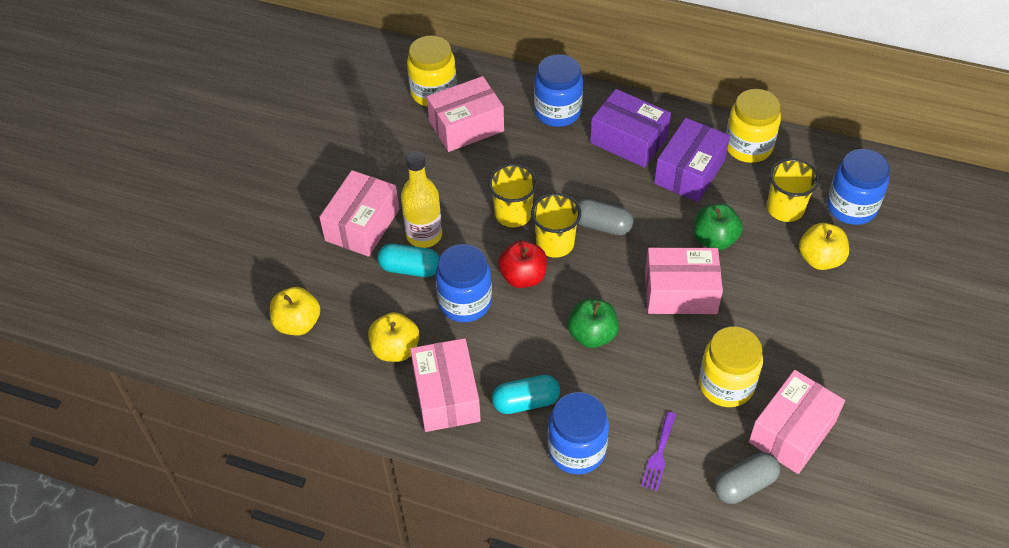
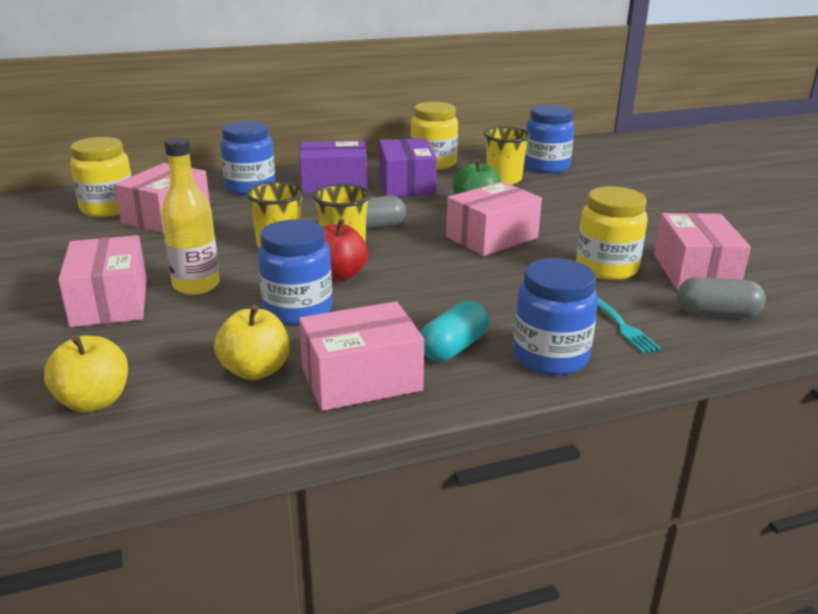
camera: 40 degrees left, 25 degrees down
(410, 268) = (205, 311): turquoise capsule -> none
(446, 395) = (361, 379): pink box -> pink box turned 60 degrees counterclockwise
(592, 335) = (454, 284): green apple -> none
(659, 454) = (624, 327): purple fork -> turquoise fork
(744, 485) = (716, 314): grey capsule -> grey capsule turned 75 degrees clockwise
(820, 259) = (565, 191): yellow apple -> none

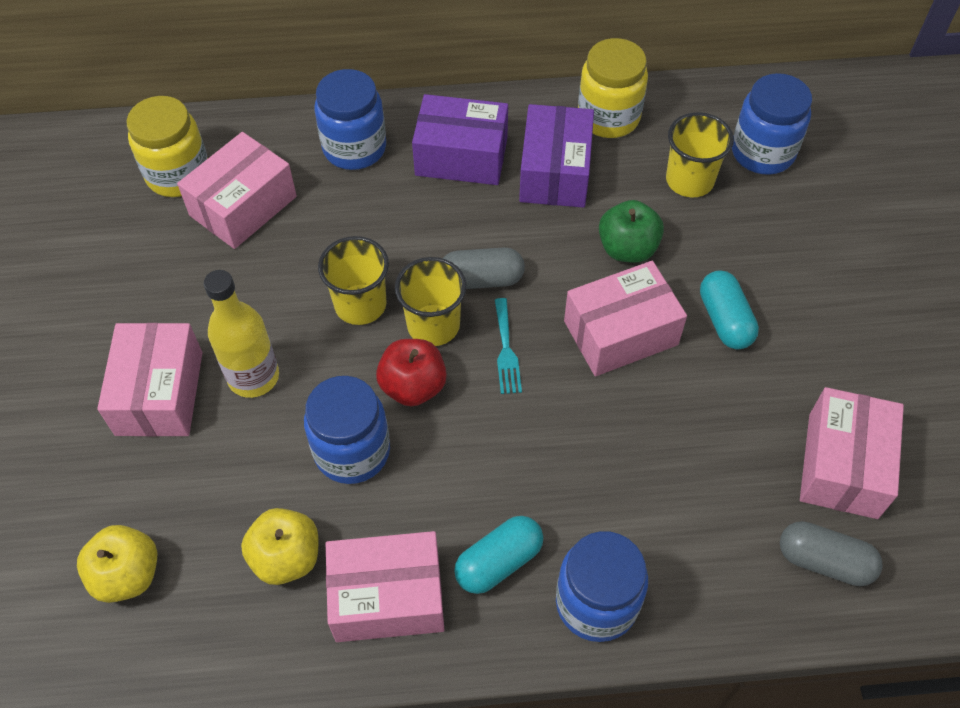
camera: 15 degrees right, 30 degrees up
(564, 225) = (724, 320): none -> turquoise capsule
(606, 268) = (735, 434): yellow jar -> none
(624, 327) = (702, 564): turquoise fork -> turquoise fork (506, 350)

